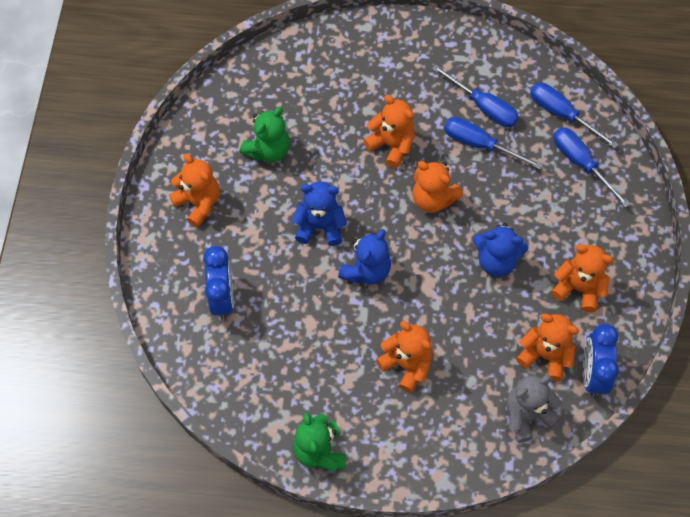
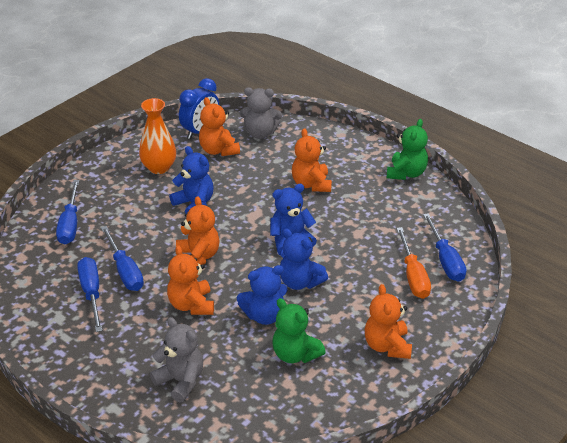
camera: 145 degrees left, 25 degrees down
(222, 298) = (413, 276): blue clock -> orange screwdriver
(268, 150) = (295, 354): green teddy bear -> green teddy bear turned 120 degrees counterclockwise
(323, 172) = (264, 315): none -> blue teddy bear
(337, 75) = (180, 381): none -> grey teddy bear
(562, 114) = (42, 258): blue screwdriver -> blue screwdriver (445, 260)
(578, 288) = (159, 168): orange teddy bear -> orange vase

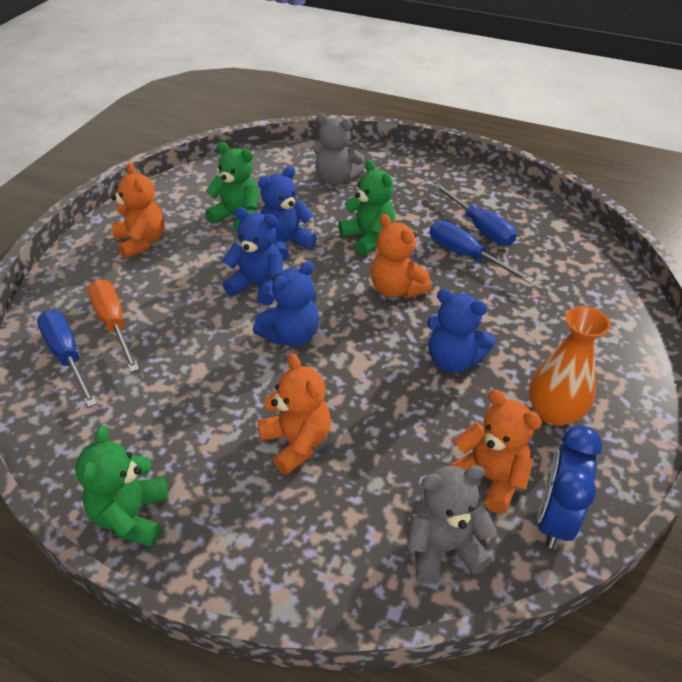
camera: 160 degrees right, 5 degrees up
(70, 224) = (581, 294): blue screwdriver -> none
(191, 305) = (368, 238): orange teddy bear -> green teddy bear

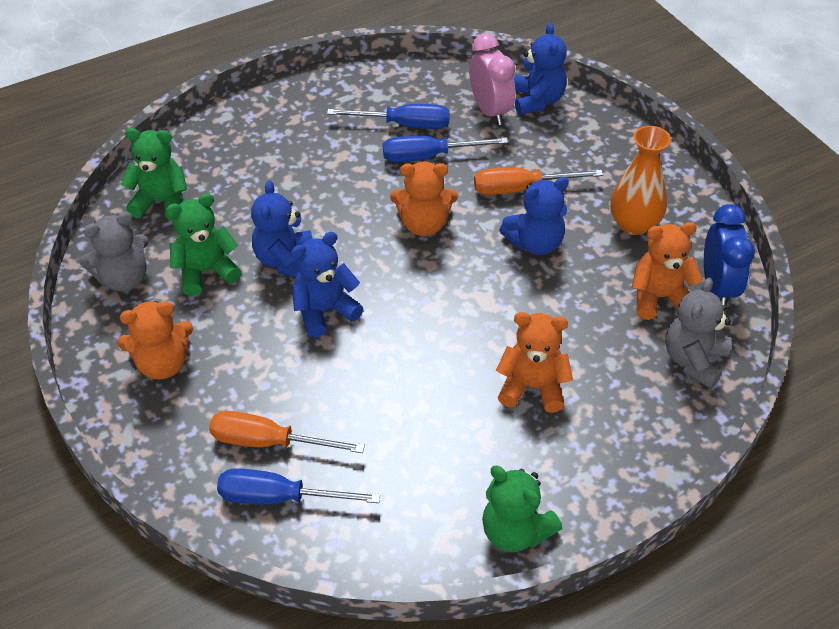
camera: 50 degrees left, 5 degrees up
(141, 242) = (163, 364): orange teddy bear -> orange teddy bear turned 150 degrees clockwise
(290, 335) = (411, 324): blue teddy bear -> blue teddy bear (537, 100)
(336, 179) = (229, 169): grey teddy bear -> grey teddy bear (124, 279)
(368, 238) = (340, 201): green teddy bear -> green teddy bear (161, 202)
(499, 321) = (521, 189): none -> orange screwdriver
(554, 518) = (717, 287): blue clock -> blue clock turned 150 degrees counterclockwise
(556, 261) = (490, 111): none -> pink clock

